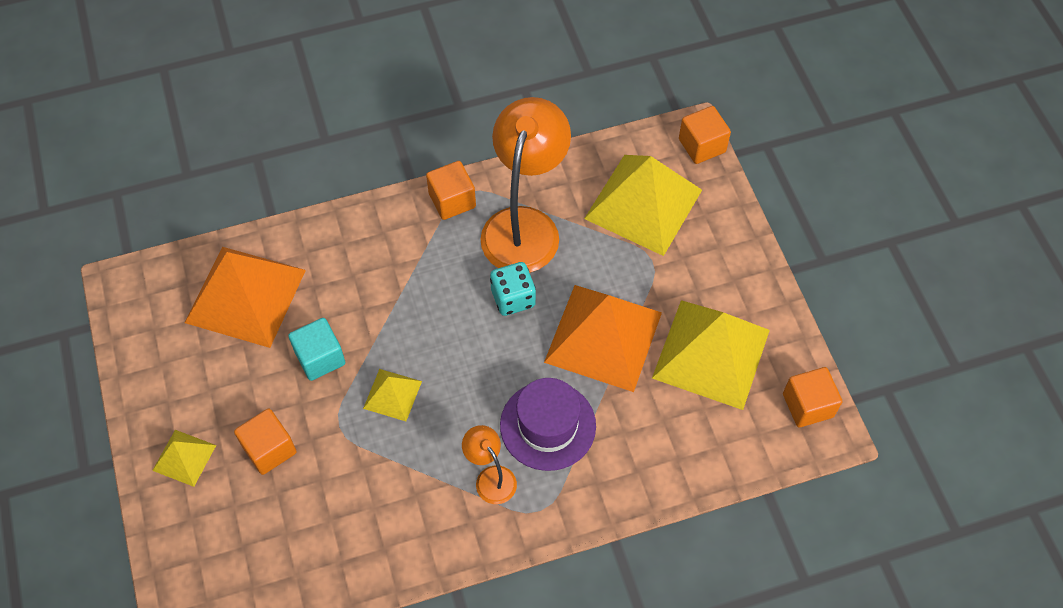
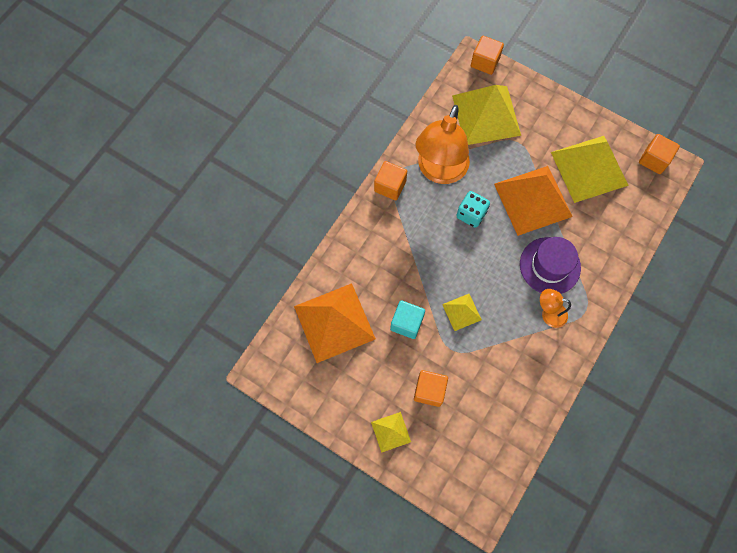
camera: 40 degrees left, 10 degrees up
(525, 225) = (439, 171): orange lamp -> orange lamp turned 135 degrees counterclockwise

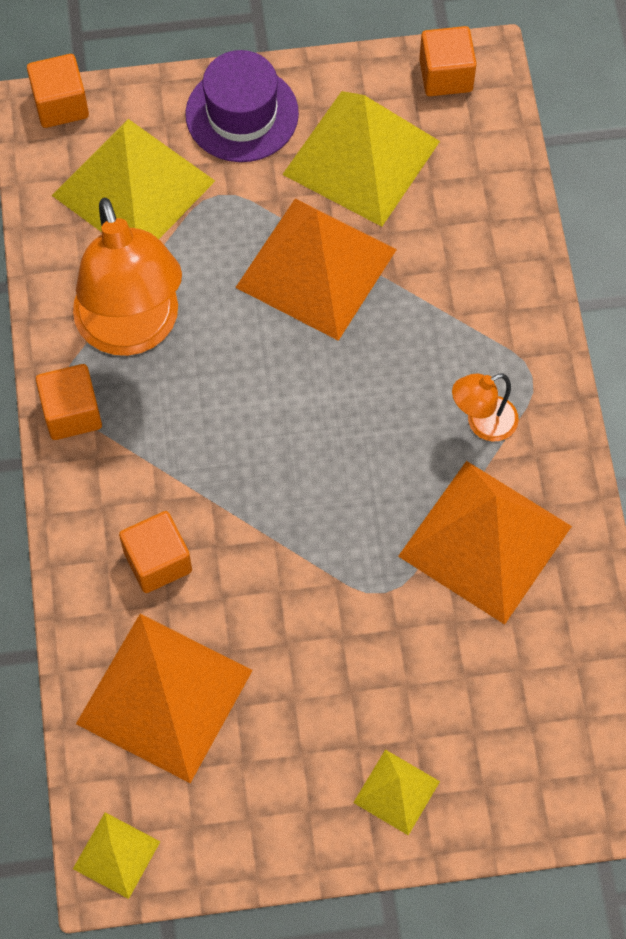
camera: 40 degrees left, 5 degrees down
(406, 323) = (280, 606): turquoise cube -> none
(429, 390) = (402, 681): orange cube -> orange cube (158, 561)
(461, 312) = (350, 522): yellow pyramid -> yellow pyramid (116, 855)
(471, 214) = (239, 361): turquoise dice -> none
(510, 362) = (485, 541): none -> orange pyramid
(550, 266) = (424, 350): purple hat -> purple hat (242, 114)

